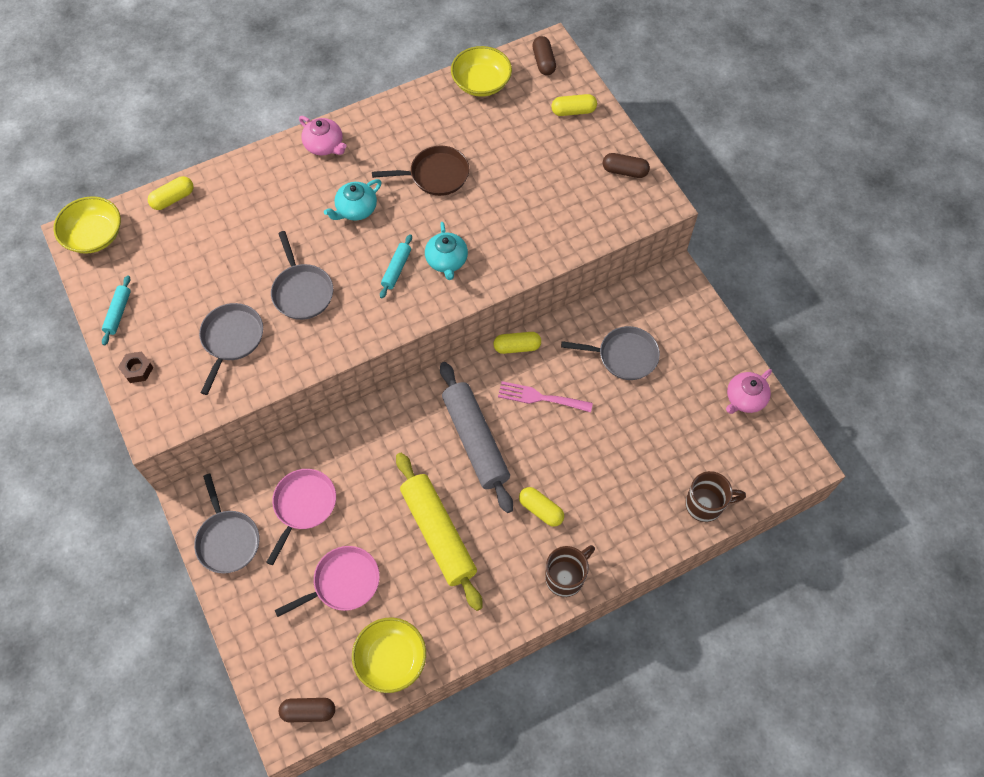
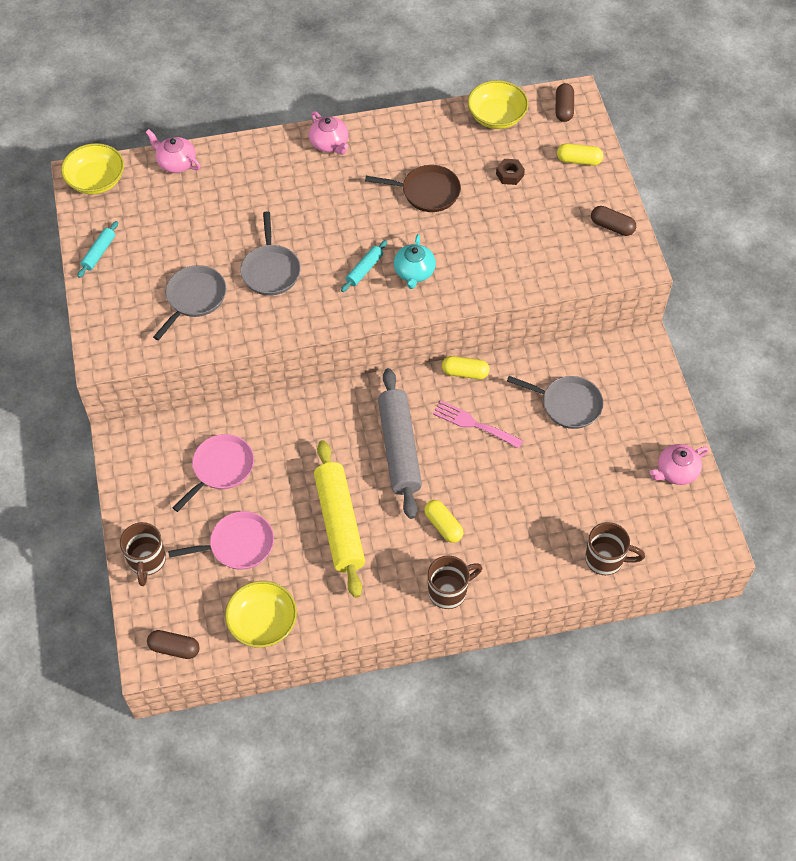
camera: 15 degrees right, 5 degrees down
(137, 369) = (102, 306): brown nut -> brown nut (509, 175)
(173, 199) = (176, 162): yellow capsule -> pink teapot
(227, 540) = (143, 481): grey pan -> none
(254, 624) = (147, 561): none -> brown mug
(356, 209) = (342, 207): turquoise teapot -> none

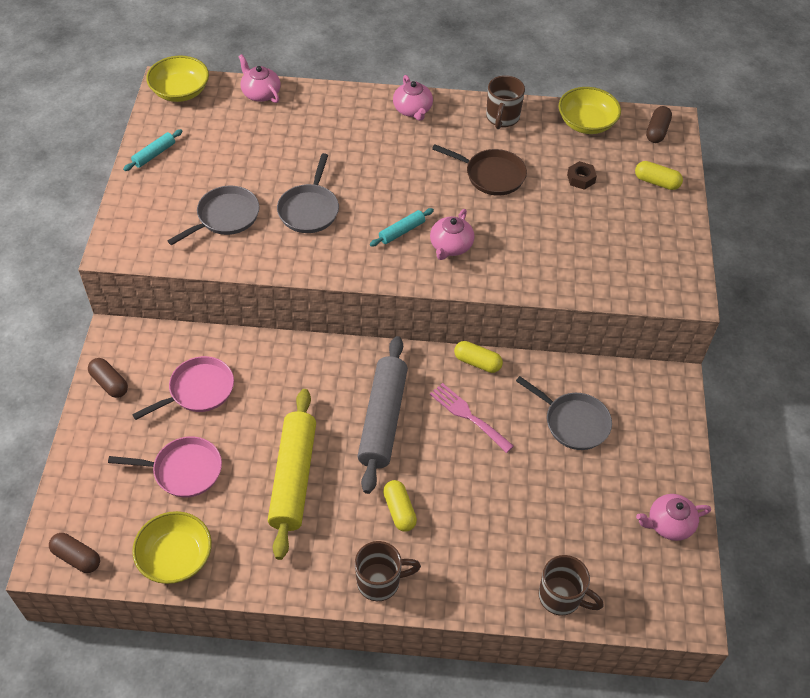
camera: 15 degrees right, 5 degrees down
(147, 561) = (88, 461): brown mug -> brown mug (502, 118)
(414, 272) = (450, 246): turquoise teapot -> pink teapot
(612, 227) = (671, 252): brown capsule -> brown capsule (109, 383)

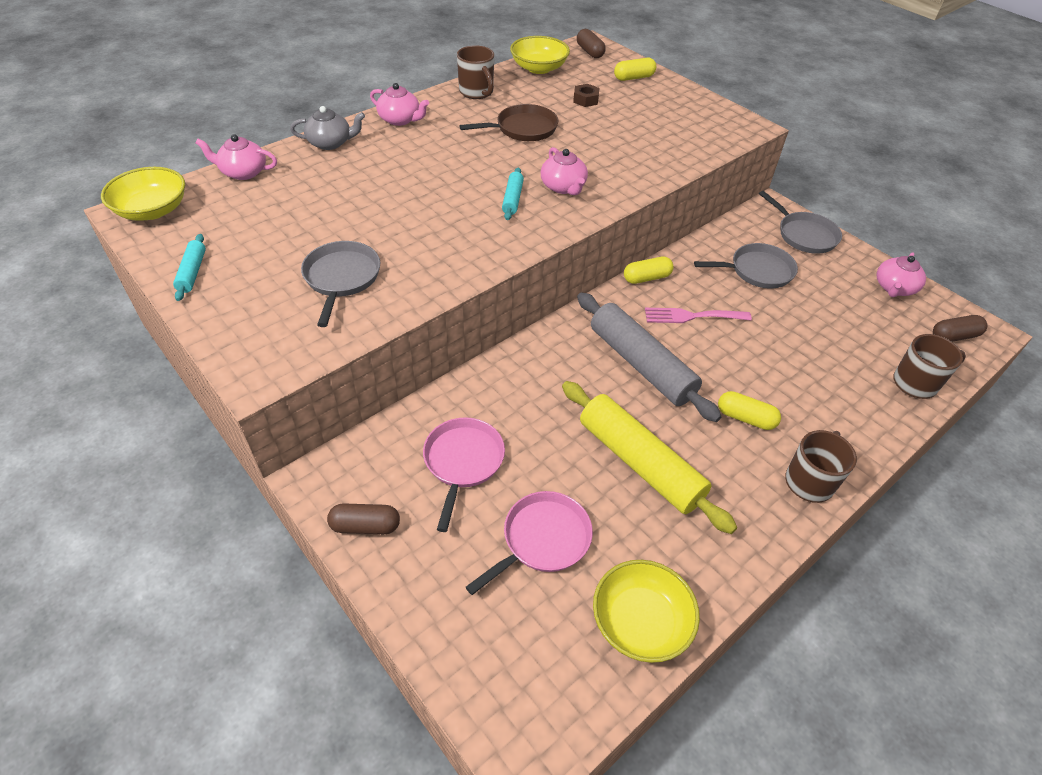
camera: 45 degrees left, 5 degrees down
(77, 557) = (552, 721): brown capsule -> brown capsule (954, 336)
(309, 209) = (413, 228): grey pan -> grey pan (804, 235)
(341, 102) = (330, 143): none -> grey teapot

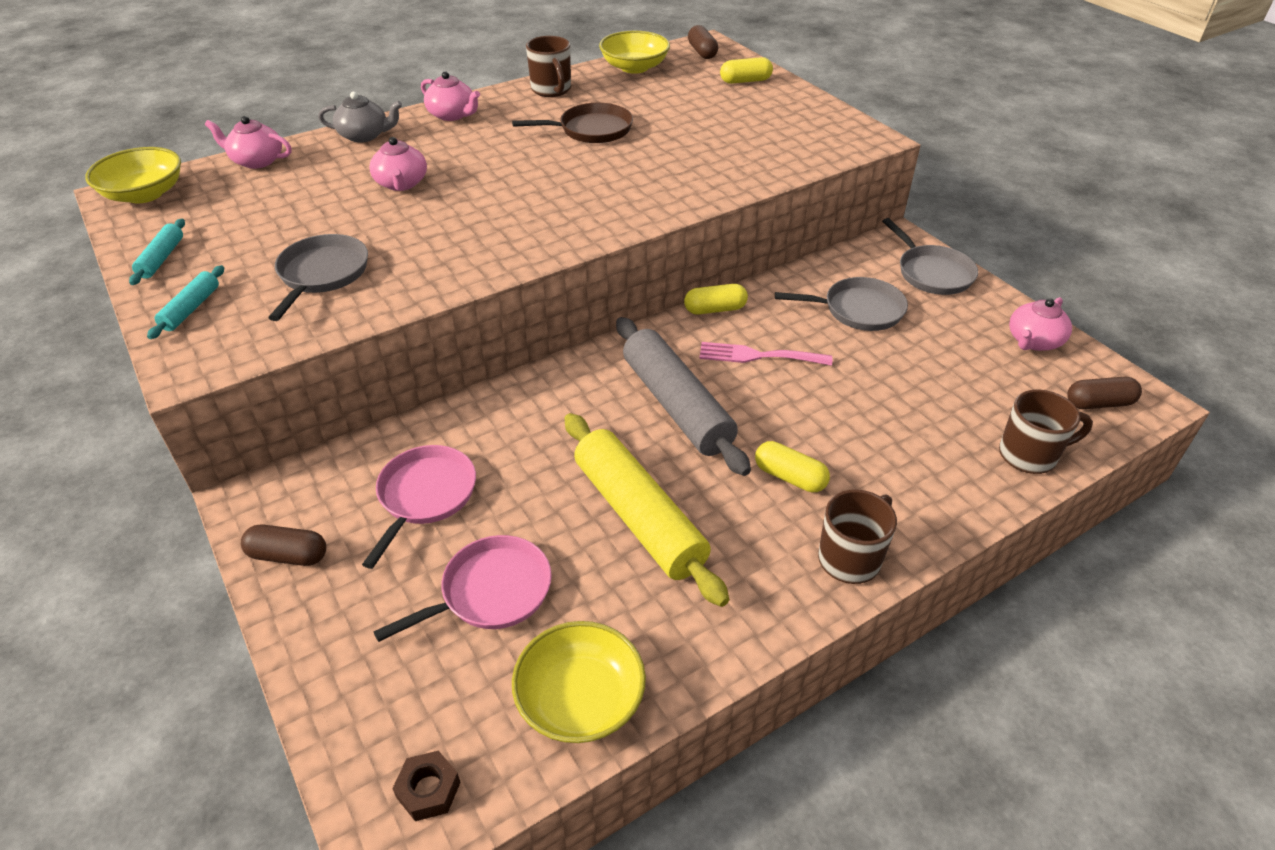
camera: 10 degrees right, 5 degrees down
(513, 199) = (551, 203): turquoise rolling pin -> turquoise rolling pin (191, 309)
(563, 187) = (616, 193): pink teapot -> pink teapot (401, 184)
(585, 100) = (678, 102): brown nut -> brown nut (428, 790)

